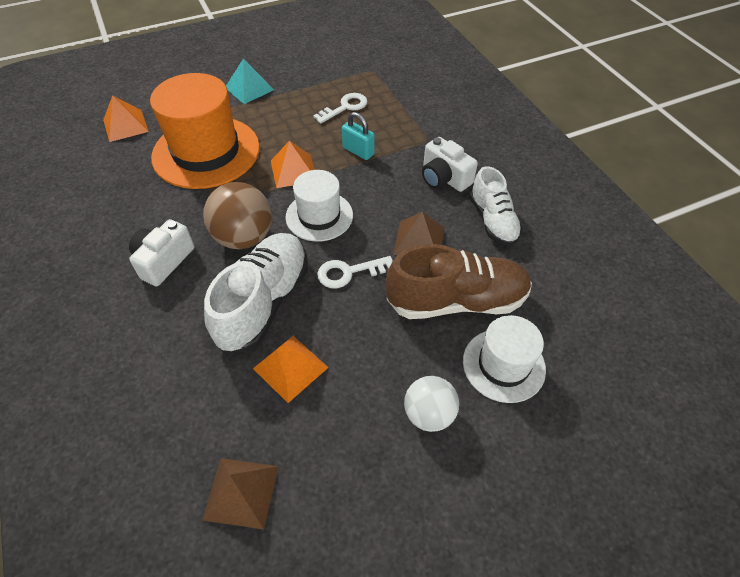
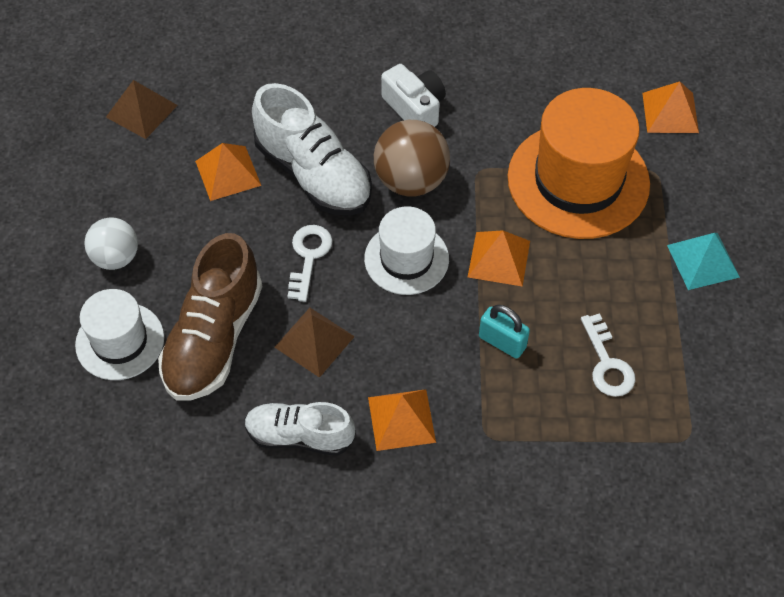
camera: 115 degrees right, 5 degrees up
(358, 151) = (502, 342): turquoise padlock -> turquoise padlock turned 60 degrees clockwise
(444, 178) = (401, 419): white camera -> orange pyramid

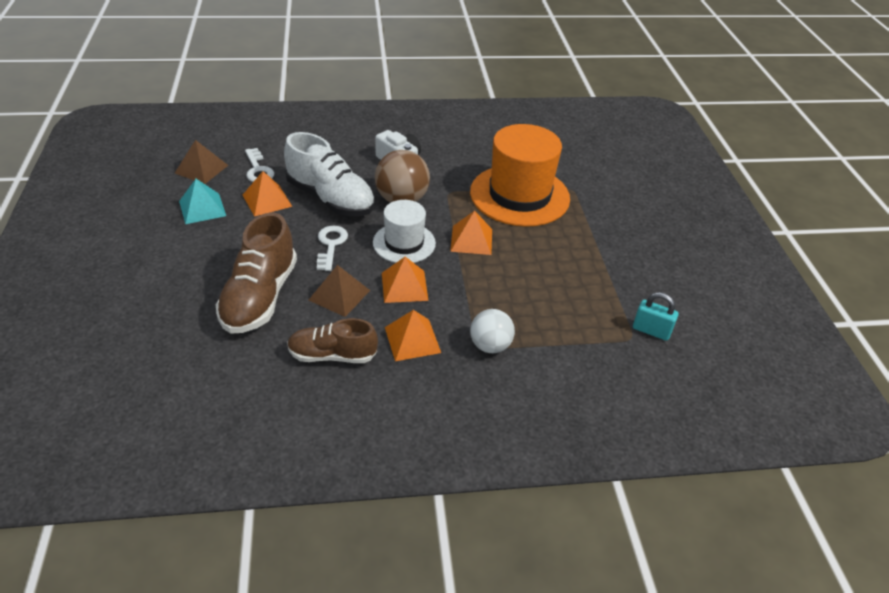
camera: 10 degrees left, 15 degrees down
(116, 257) = (181, 252): white ball -> white ball (490, 345)
(120, 341) = (184, 303): white hat -> none
(299, 436) = (332, 355): white shoe -> brown shoe
(502, 342) = (482, 288): turquoise padlock -> turquoise padlock (651, 330)
(607, 363) = (561, 296): white key -> white key (258, 169)
(670, 112) = (574, 158): orange pyramid -> orange pyramid (404, 286)
(703, 261) = (615, 235): turquoise pyramid -> turquoise pyramid (202, 208)

